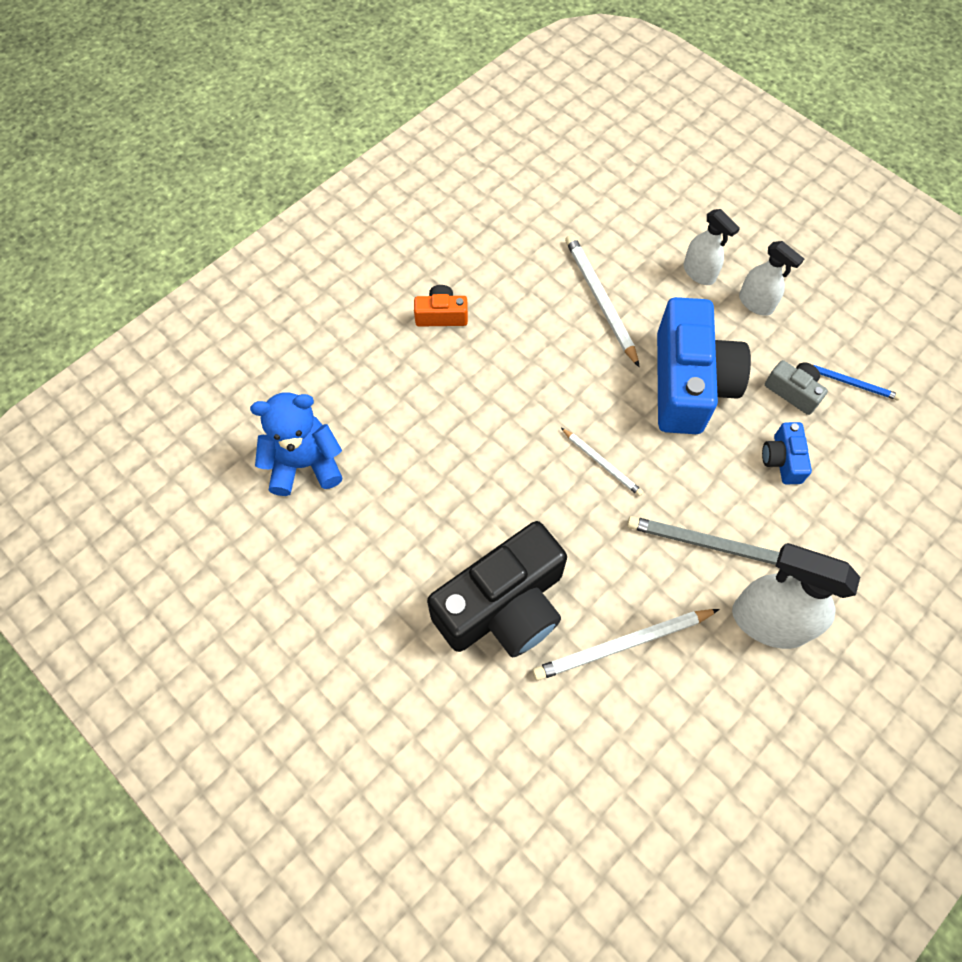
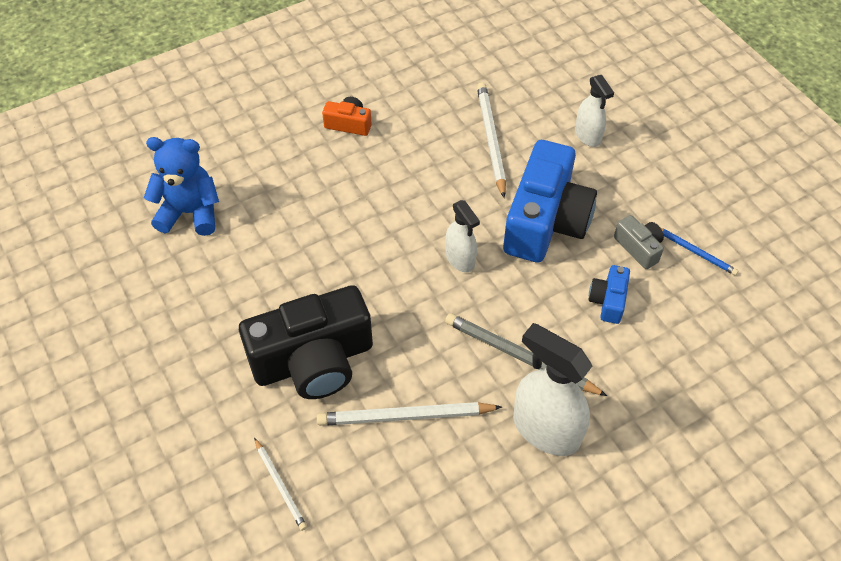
camera: 15 degrees right, 10 degrees down
(602, 463) = (443, 267): white pencil -> white pencil (280, 485)
(756, 303) = (631, 170): white spray bottle -> white spray bottle (460, 259)

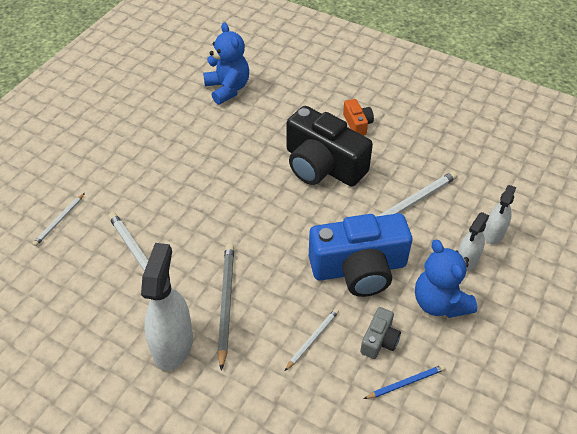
camera: 60 degrees right, 5 degrees down
(313, 360) = (156, 195): black camera -> black camera (322, 165)
(460, 259) = (287, 233): white spray bottle -> white spray bottle (493, 234)
(608, 301) = (312, 339): blue camera -> white pencil
(623, 181) = (439, 302): none -> blue teddy bear
(695, 252) = (406, 383): blue pencil -> blue pencil turned 120 degrees counterclockwise

